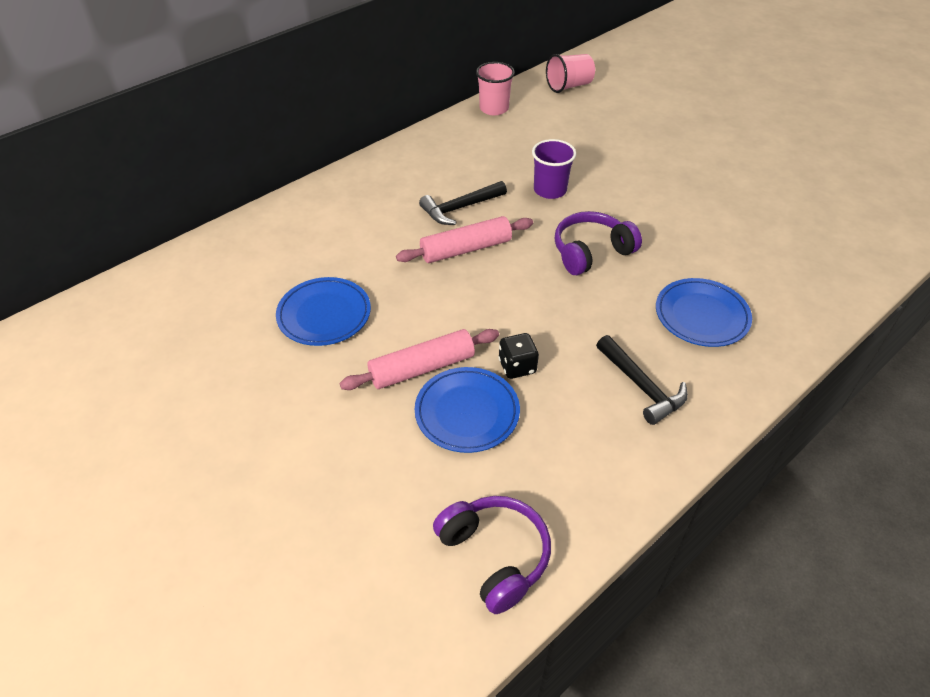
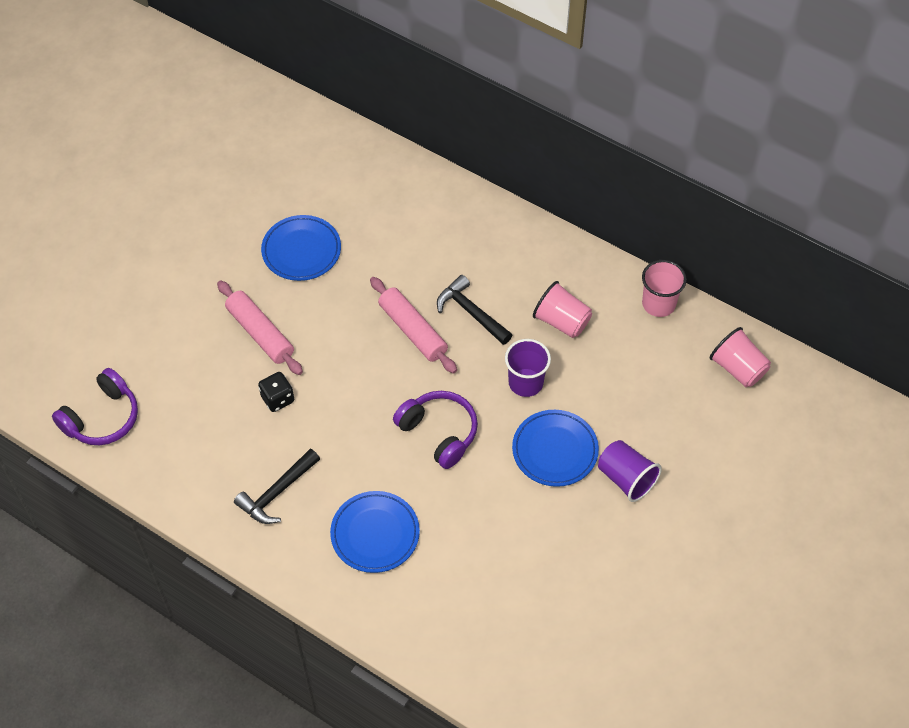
camera: 75 degrees right, 10 degrees up
(467, 412) = (222, 374): blue plate -> blue plate (555, 450)
(491, 159) = (561, 321): none -> pink cup
(660, 155) = (626, 478): none -> purple cup

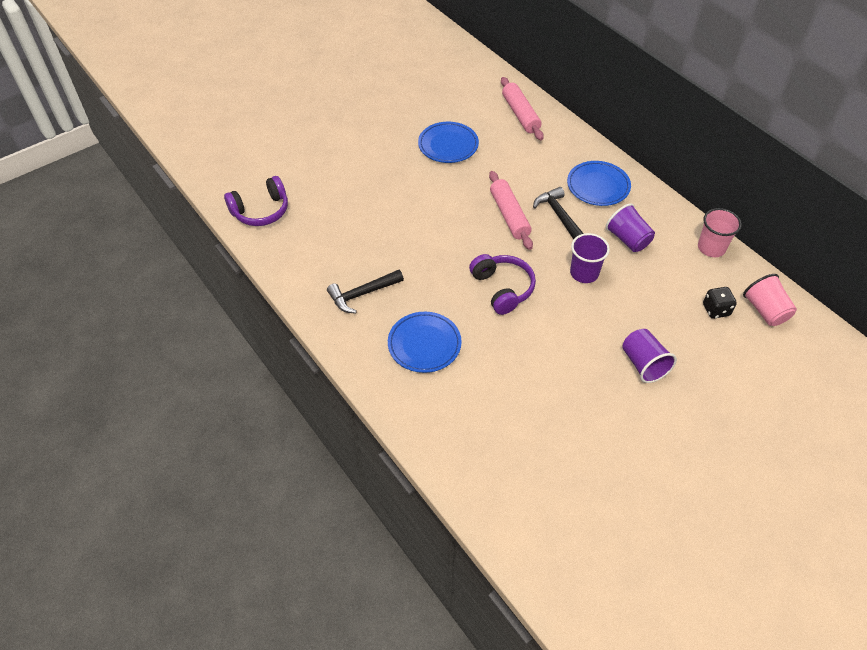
camera: 20 degrees right, 5 degrees down
(260, 333) = (396, 188): pink rolling pin -> pink rolling pin (520, 114)
(277, 399) = (390, 232): black dice -> black dice (716, 310)
(555, 450) = (591, 327): blue plate -> blue plate (598, 186)
(561, 321) = (628, 239): pink cup -> purple cup

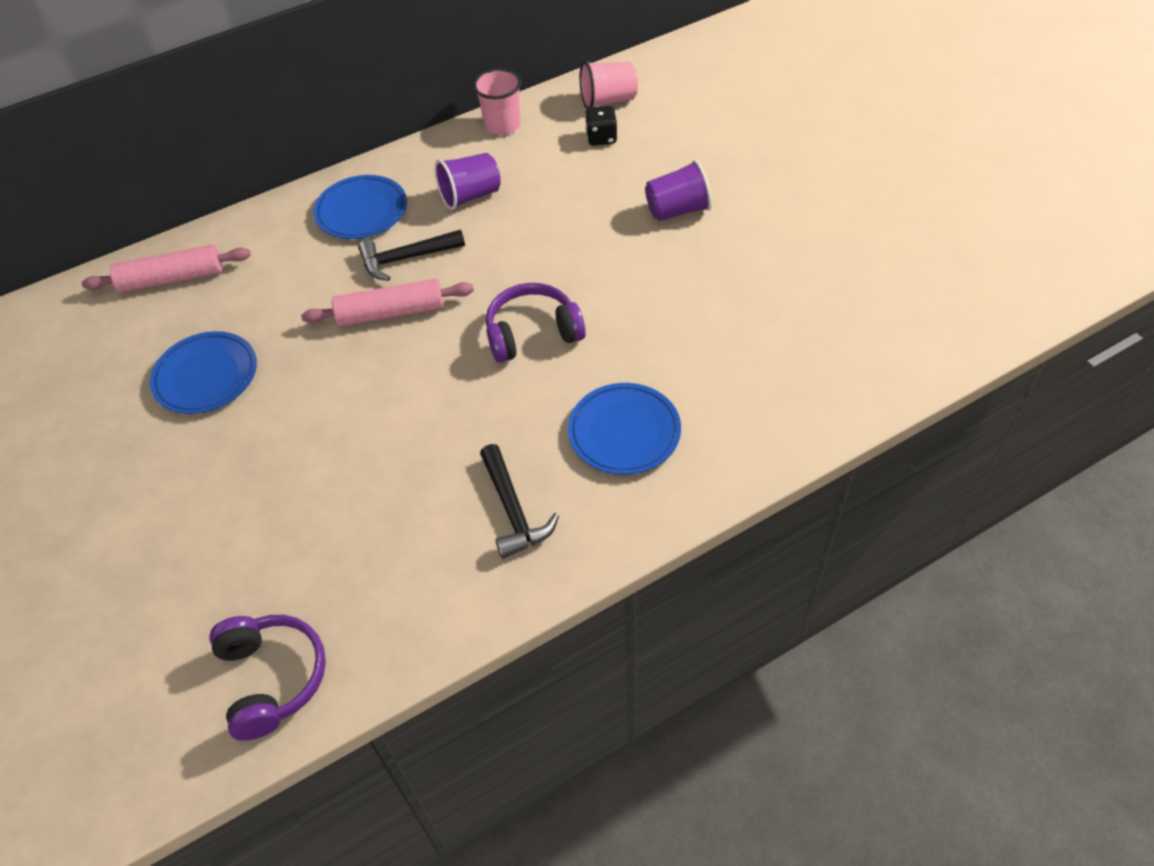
camera: 80 degrees left, 0 degrees up
(584, 273) = (521, 245): purple cup -> none

